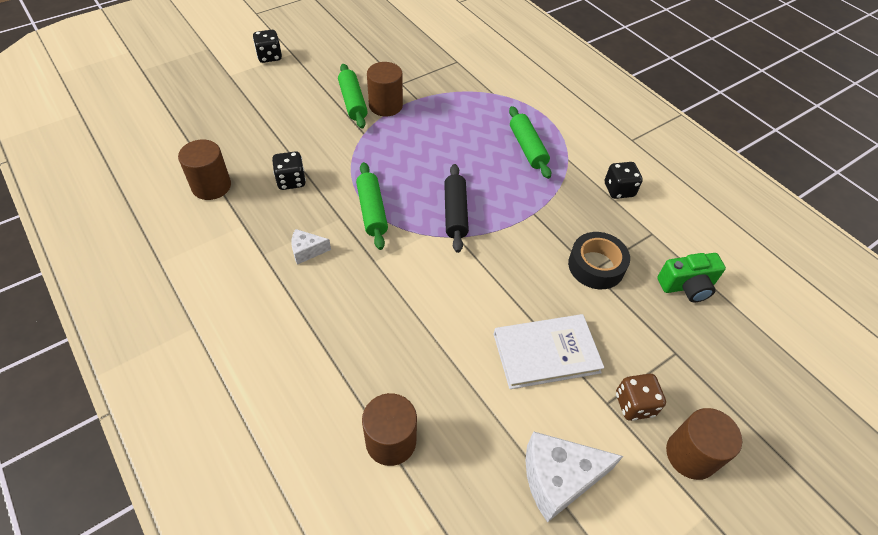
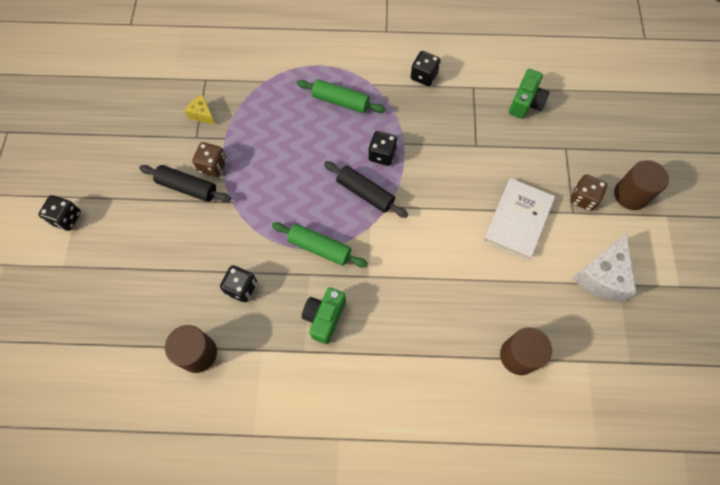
camera: 50 degrees left, 15 degrees up
(307, 251) = (324, 317): white cheese -> green camera
(353, 102) = (187, 187): green rolling pin -> black rolling pin
(385, 105) = (213, 166): brown cylinder -> brown dice
(425, 76) = (202, 114): none -> yellow cheese
(505, 204) = (382, 155): none -> black dice
(596, 266) = (474, 140): black tape -> none

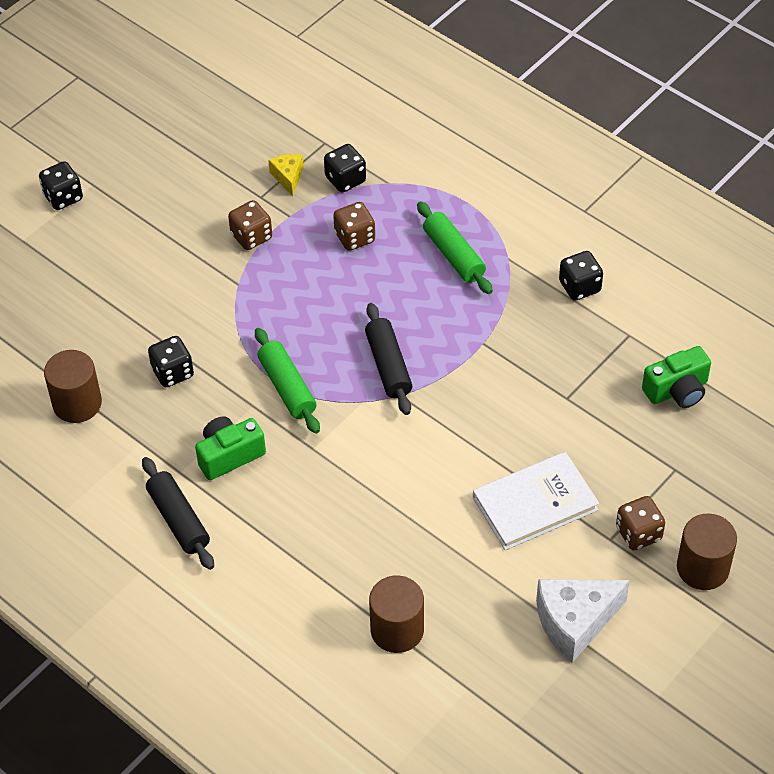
camera: 40 degrees right, 15 degrees down
(187, 187) = (206, 241): black rolling pin -> black rolling pin (179, 519)
(275, 127) = (355, 237): none -> brown dice
(382, 155) = (446, 339): black dice -> black dice (345, 179)

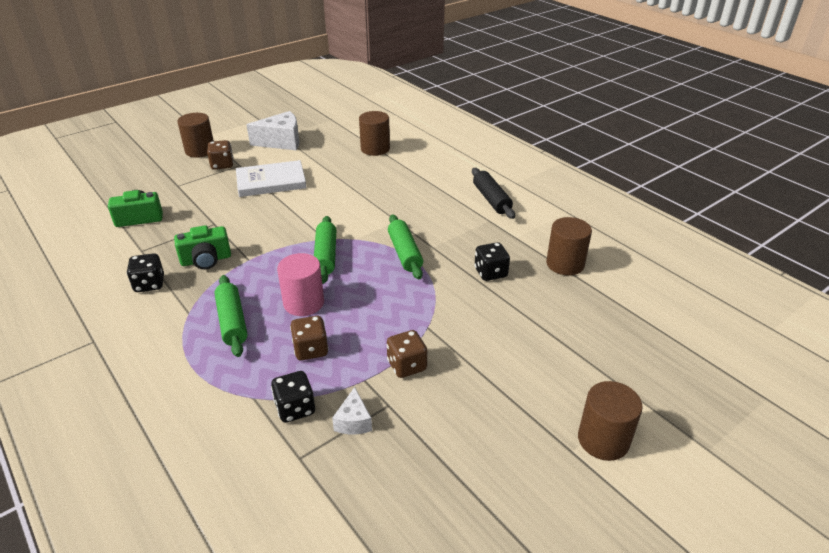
camera: 170 degrees left, 15 degrees down
(63, 197) = (603, 440): black dice -> brown cylinder
(229, 455) = (454, 223): green camera -> green camera (206, 260)
(288, 177) = (353, 421): yellow cheese -> white cheese
(386, 291) = (303, 303): none -> pink cylinder
(388, 366) = (326, 256): black rolling pin -> green rolling pin

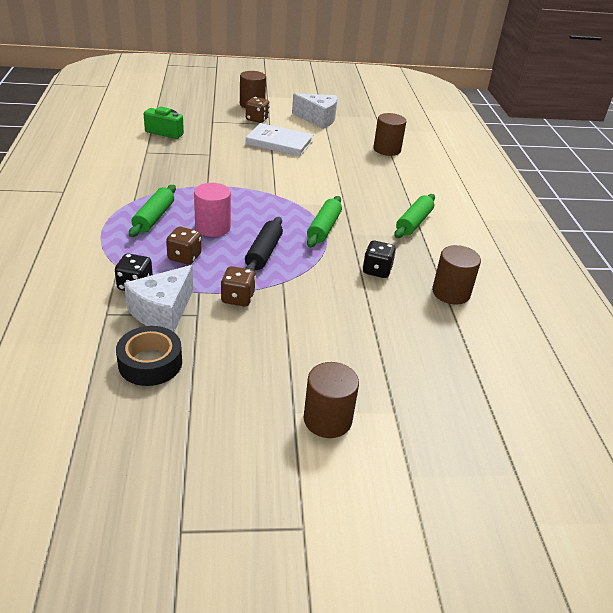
camera: 30 degrees right, 0 degrees up
(149, 284) = (129, 173): black dice -> none
(206, 260) = (179, 174): green camera -> none
(326, 256) = (263, 205): green rolling pin -> green rolling pin (414, 223)
(353, 421) = (162, 312): white cheese -> white cheese, size x1.91
(401, 484) = (150, 363): none -> black tape
(491, 199) = (443, 221): black rolling pin -> black rolling pin (263, 253)

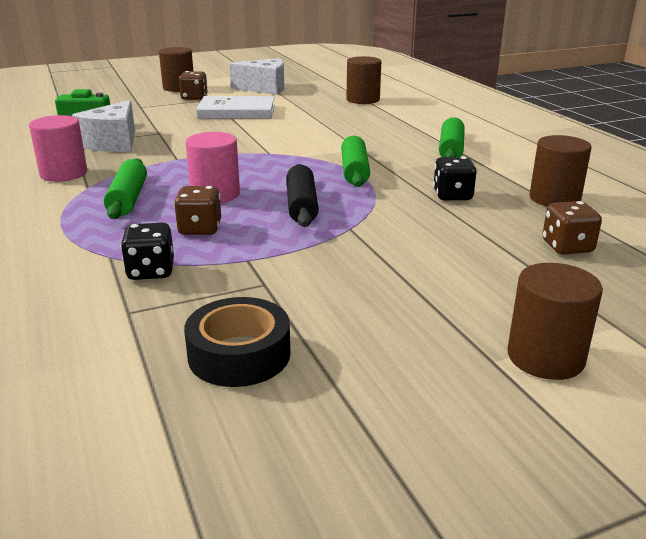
camera: 15 degrees left, 10 degrees down
(125, 182) = (64, 174): none -> pink cylinder
(162, 312) = (213, 291): white cheese -> white cheese (113, 143)
(238, 298) = (306, 255): brown dice -> brown dice (567, 247)

